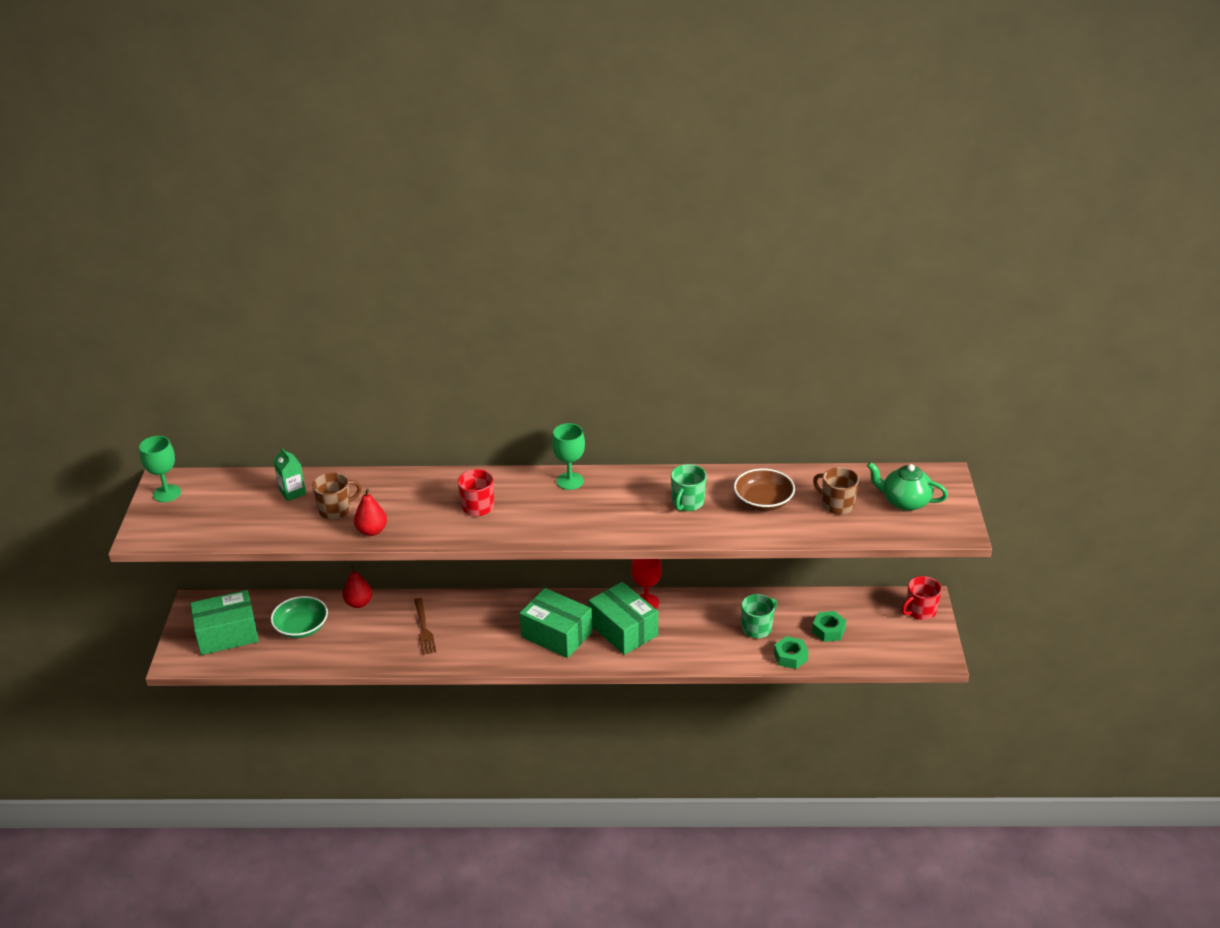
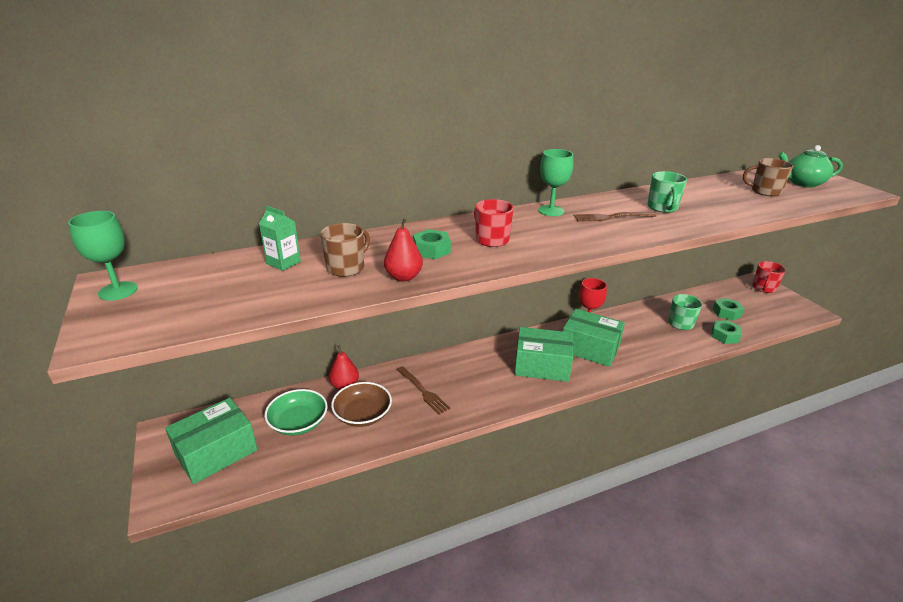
camera: 25 degrees left, 5 degrees down
(417, 506) = (431, 250): none -> green nut
(618, 503) = (610, 217): none -> brown fork
(763, 501) = (714, 198): brown bowl -> brown bowl (362, 414)

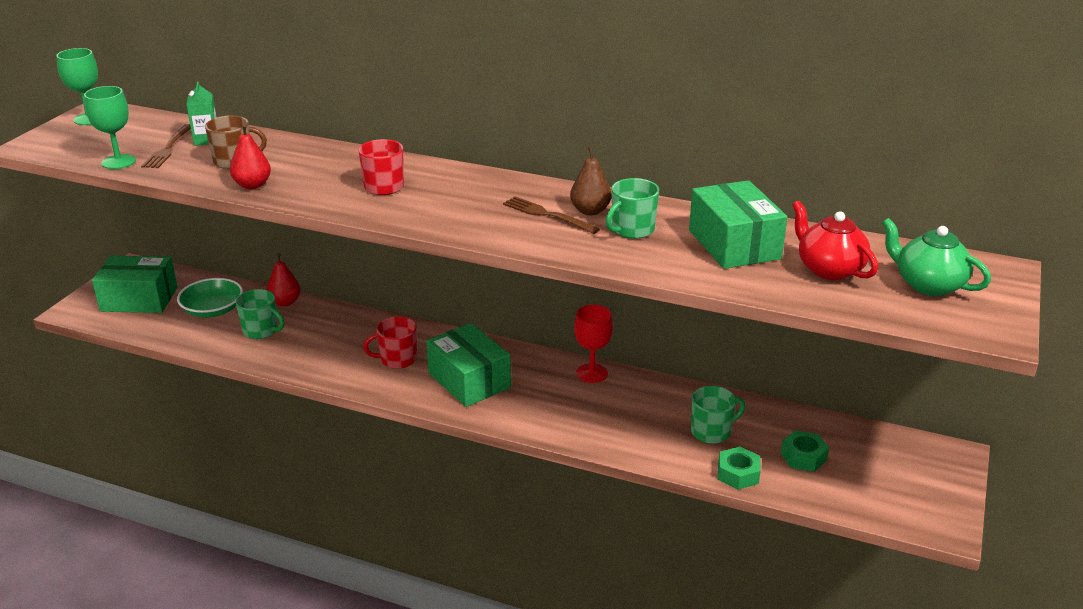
camera: 45 degrees right, 0 degrees up
(362, 414) = (261, 330): brown bowl -> green mug
(423, 391) = (332, 341): brown fork -> brown fork (168, 149)
(431, 250) = (319, 174): green nut -> none
(551, 211) = (506, 184): green goblet -> green goblet (118, 162)
(589, 348) = (548, 394): green box -> green box (734, 244)
(622, 207) = (590, 211): none -> brown pear
(764, 288) = (940, 465): red mug -> red mug (397, 359)
(765, 191) = (829, 269): brown mug -> red teapot

